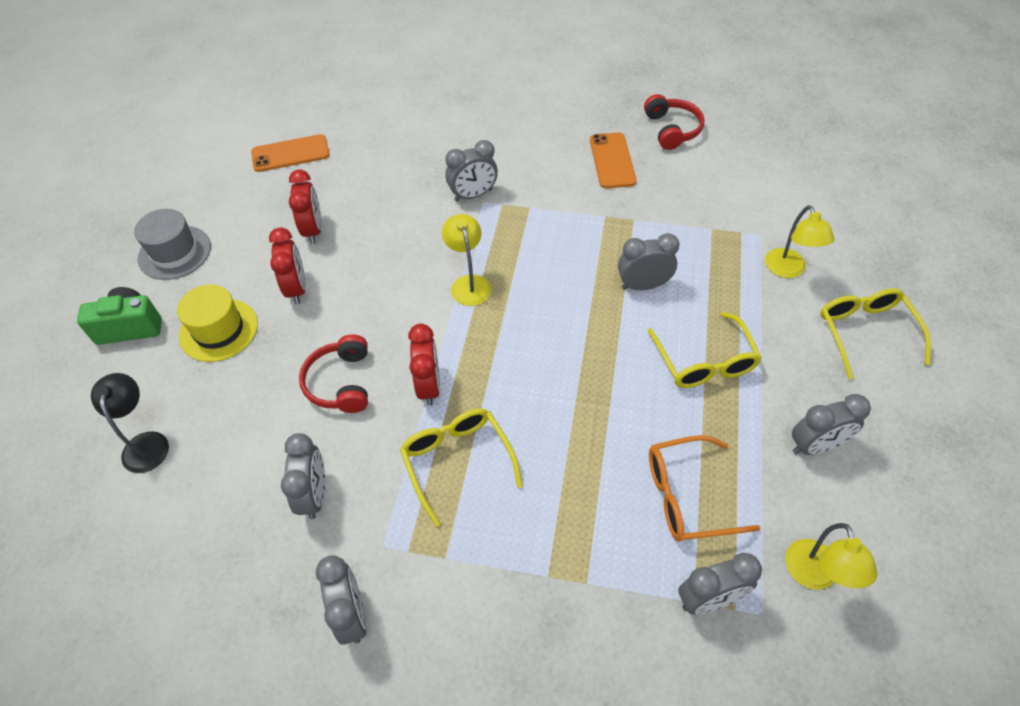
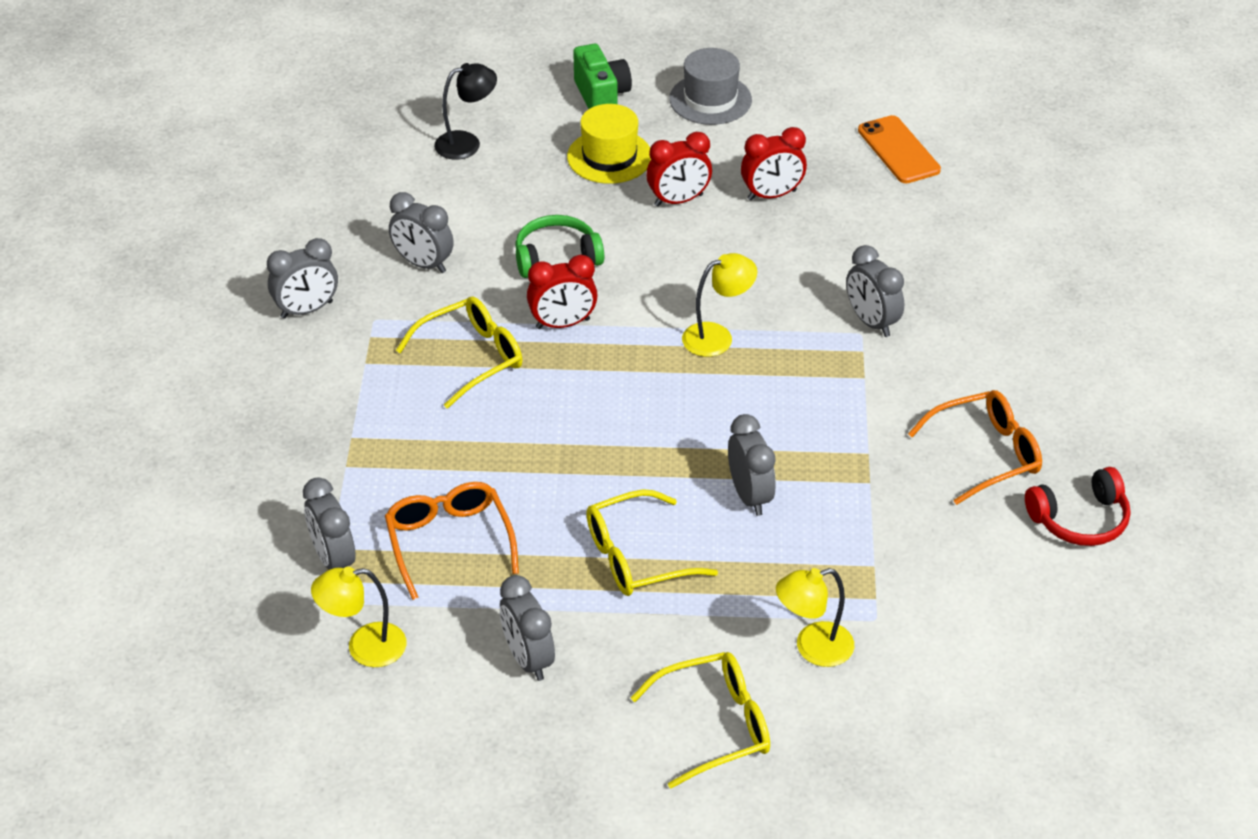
camera: 80 degrees right, 10 degrees down
(314, 495) = (423, 264): grey clock -> grey clock turned 45 degrees clockwise
(340, 382) = (556, 257): red headphones -> green headphones
(612, 161) = (984, 454): orange phone -> orange glasses

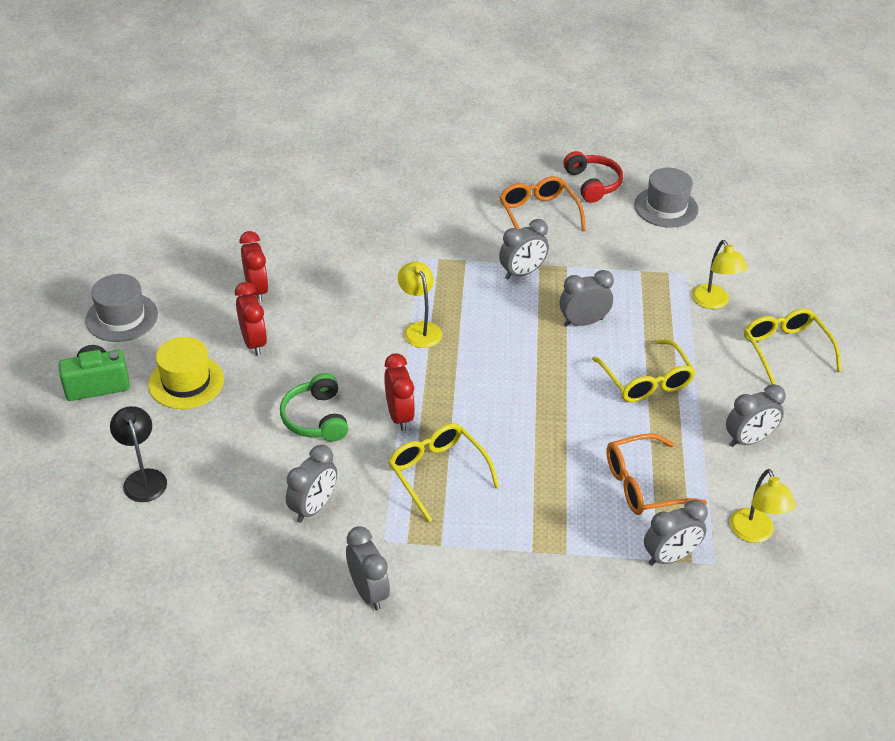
camera: 90 degrees left, 0 degrees up
(871, 322) = (408, 251): grey clock -> grey clock (522, 273)
(898, 150) = (215, 221): orange phone -> none
(1040, 608) = (666, 207): none -> grey hat

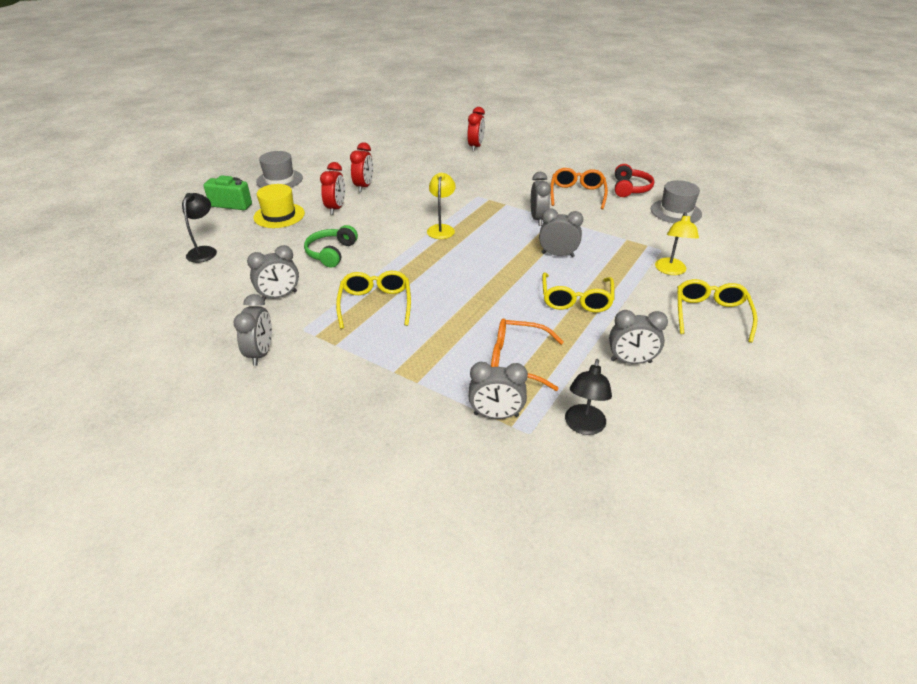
camera: 30 degrees right, 5 degrees down
(399, 416) = (383, 267): red clock -> red clock (475, 147)
(522, 273) = (538, 219): grey clock -> grey clock turned 90 degrees counterclockwise
(754, 533) = (583, 426): yellow lamp -> black lamp

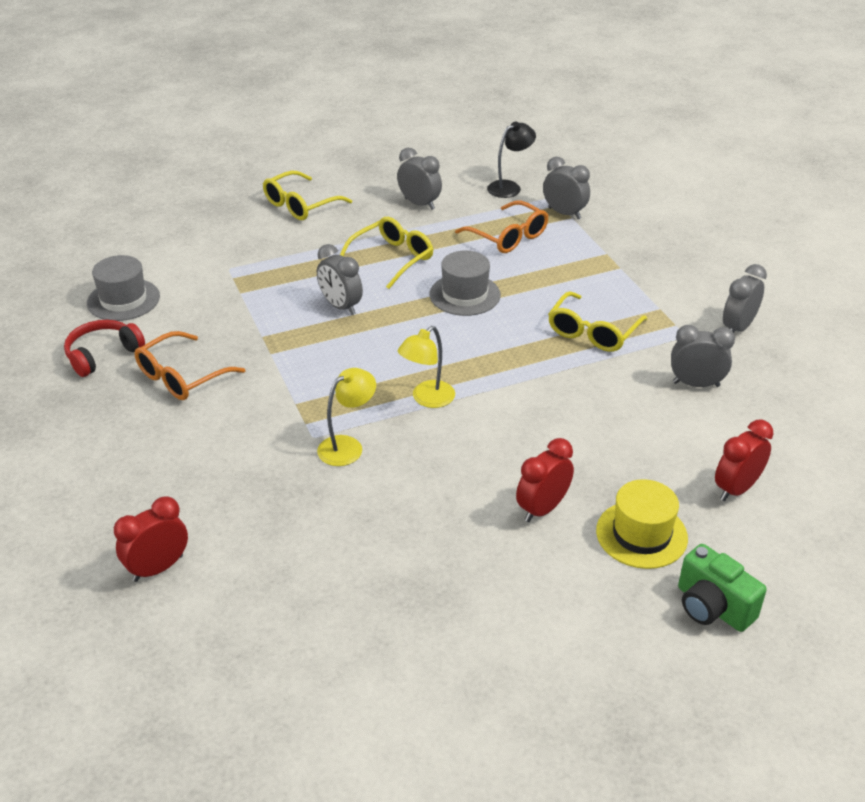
camera: 145 degrees left, 0 degrees up
(204, 251) = (780, 503): black lamp -> none
(279, 180) = (599, 646): grey hat -> grey hat (465, 295)
(331, 253) = (601, 422): green headphones -> none
(364, 187) = (460, 544): red clock -> red clock (736, 489)
(538, 219) = (291, 360): grey clock -> none
(670, 271) = (261, 247): yellow lamp -> yellow lamp (347, 446)

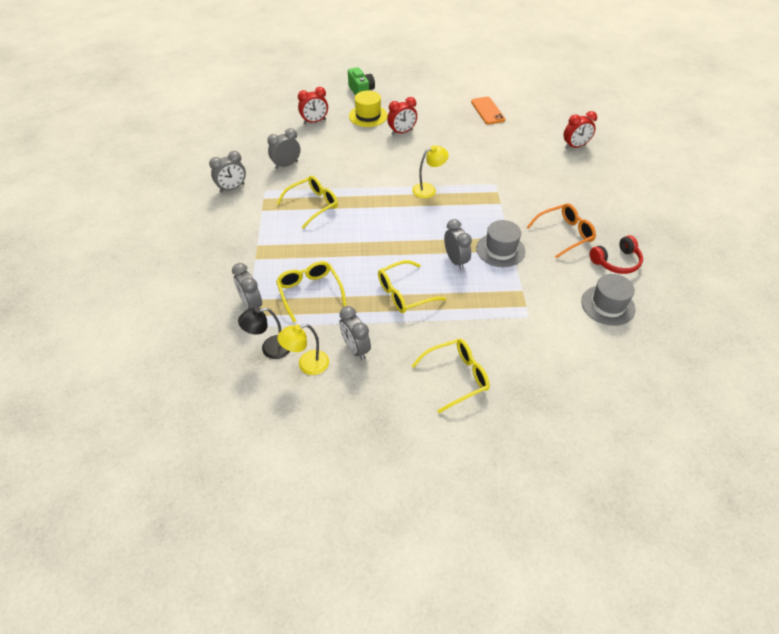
camera: 160 degrees left, 10 degrees up
(347, 446) = (479, 175): yellow lamp -> yellow lamp (307, 365)
(379, 628) = (487, 111): none -> orange phone
(465, 295) = (371, 249): grey hat -> grey hat (500, 250)
(507, 236) = (310, 293): orange glasses -> yellow glasses
(696, 384) = (286, 165): grey clock -> grey clock turned 120 degrees clockwise

